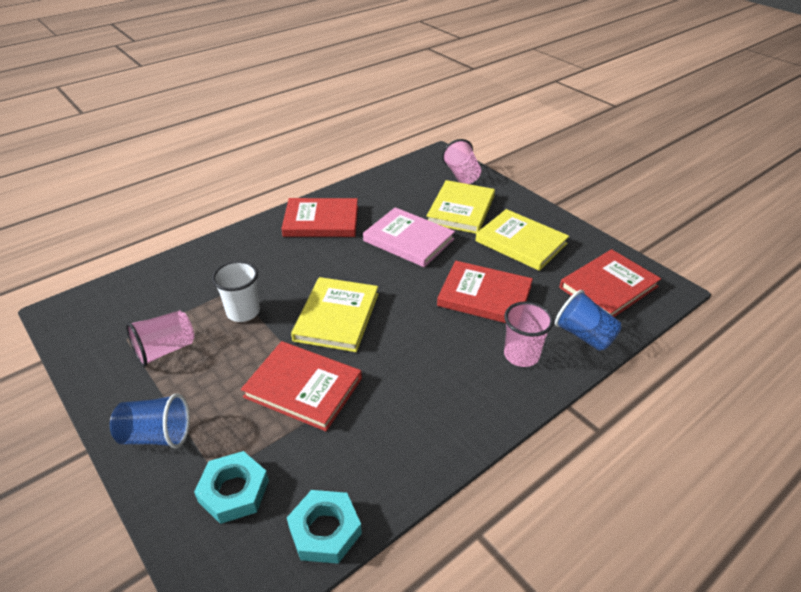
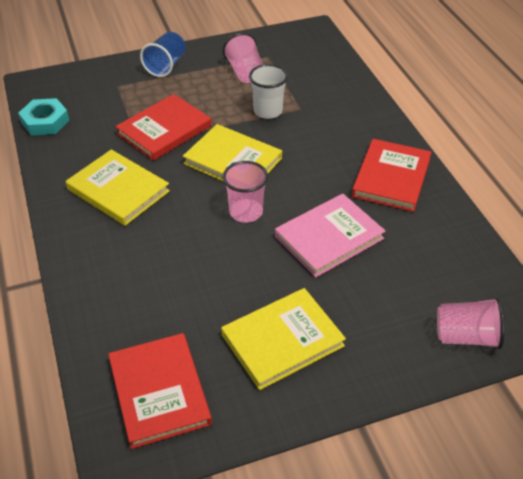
camera: 110 degrees right, 5 degrees up
(233, 491) = (100, 91): turquoise nut -> none
(461, 210) = (376, 305): yellow book -> yellow book (118, 190)
(484, 296) = (205, 269): red book -> none
(521, 355) = (112, 267): pink cup -> pink cup (246, 212)
(584, 335) = (104, 328): blue cup -> none

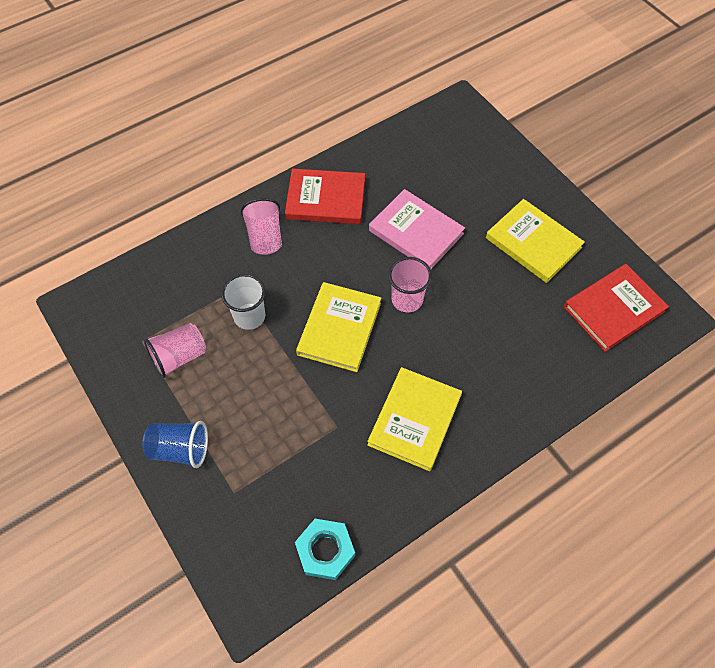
camera: 105 degrees left, 15 degrees up
(164, 130) = (307, 408): red book -> none
(466, 336) = (481, 138): pink cup -> pink cup (265, 237)

